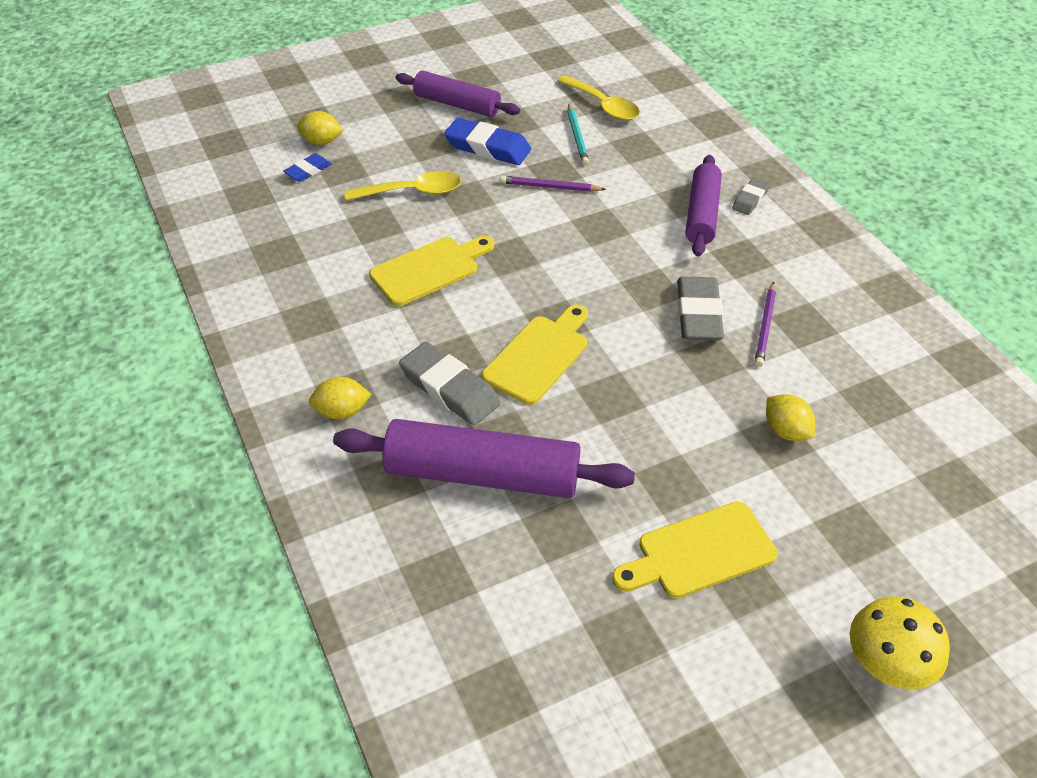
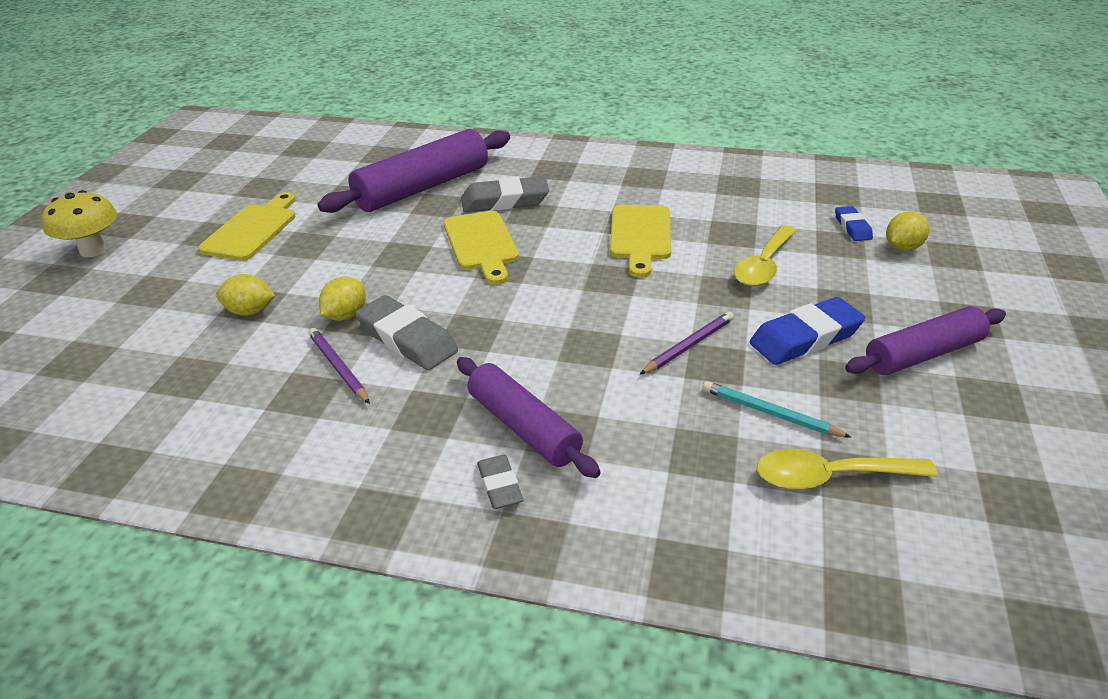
camera: 130 degrees right, 10 degrees down
(342, 411) = (541, 163): yellow lemon -> yellow lemon (346, 315)

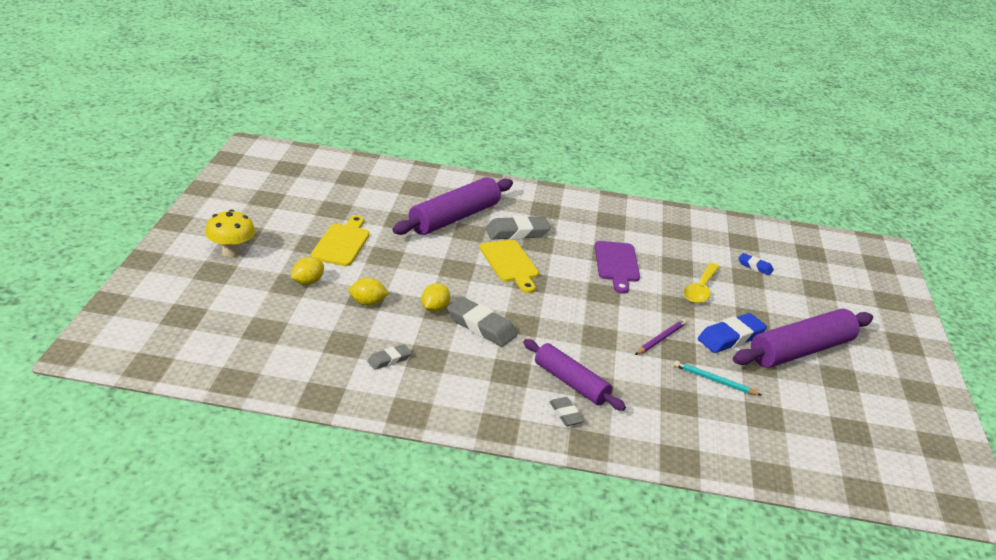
camera: 10 degrees left, 5 degrees down
(243, 399) = (389, 359): none -> grey eraser
(338, 368) = (443, 342): purple pencil -> none
(640, 236) = (616, 264): yellow cutting board -> purple cutting board
(830, 477) = (751, 416): yellow spoon -> none
(852, 227) = (755, 266): blue eraser -> blue eraser turned 45 degrees counterclockwise
(902, 247) = (787, 282): yellow lemon -> yellow lemon (307, 282)
(923, 354) = (800, 350): purple rolling pin -> purple rolling pin, size x1.52

